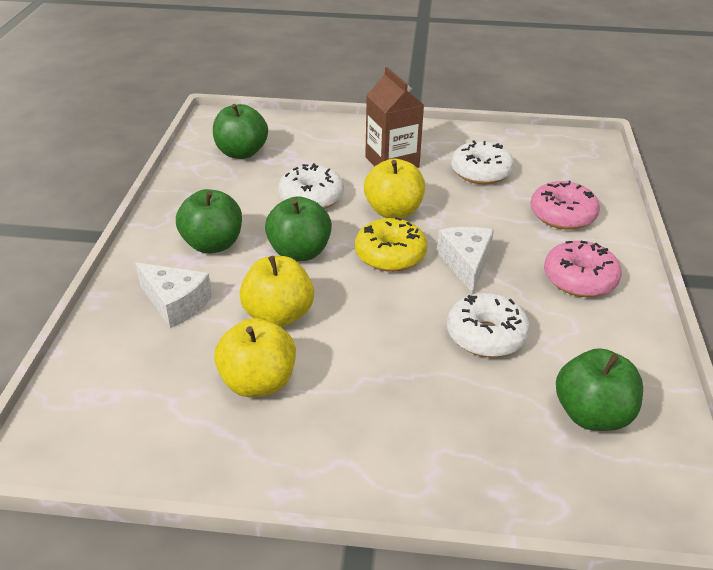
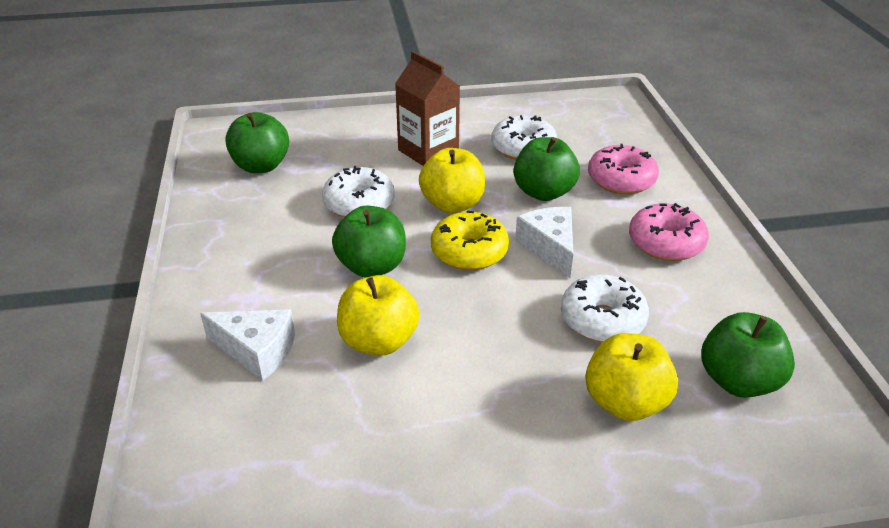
camera: 15 degrees left, 0 degrees up
(213, 244) = (271, 275): green apple -> green apple (543, 192)
(258, 382) = (388, 422): yellow apple -> yellow apple (625, 402)

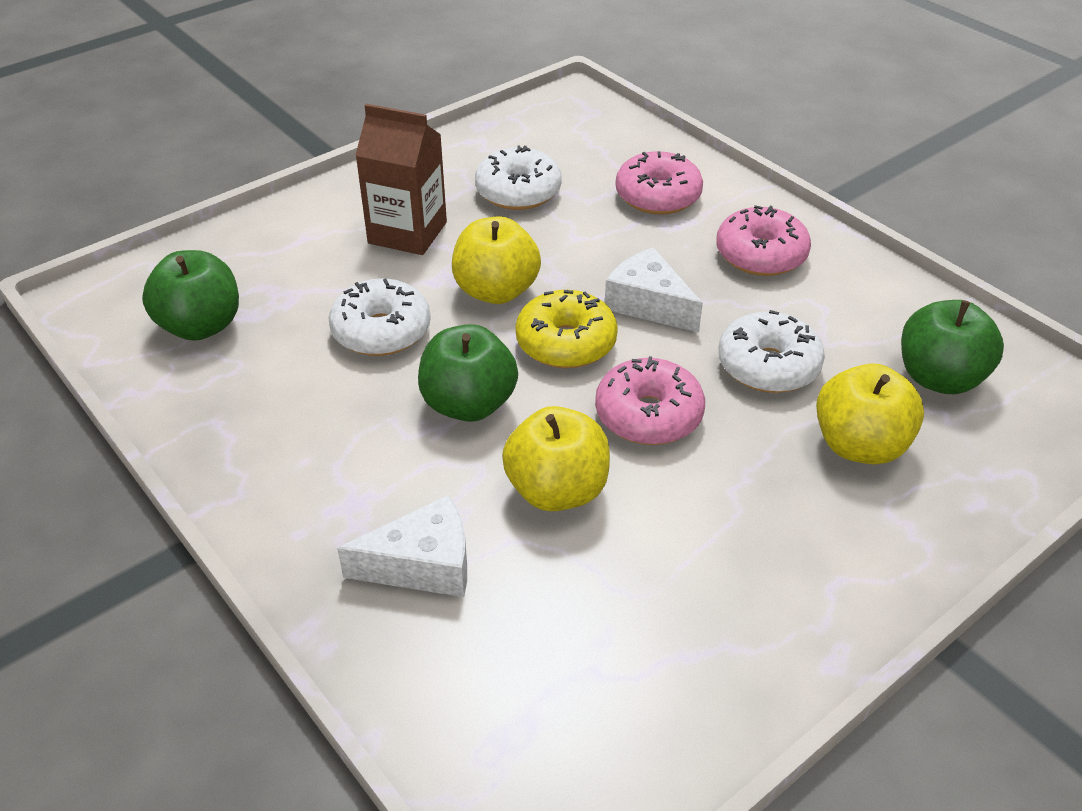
camera: 30 degrees left, 5 degrees up
(484, 318) = (648, 415): none -> pink donut
(543, 192) = (587, 240): green apple -> none

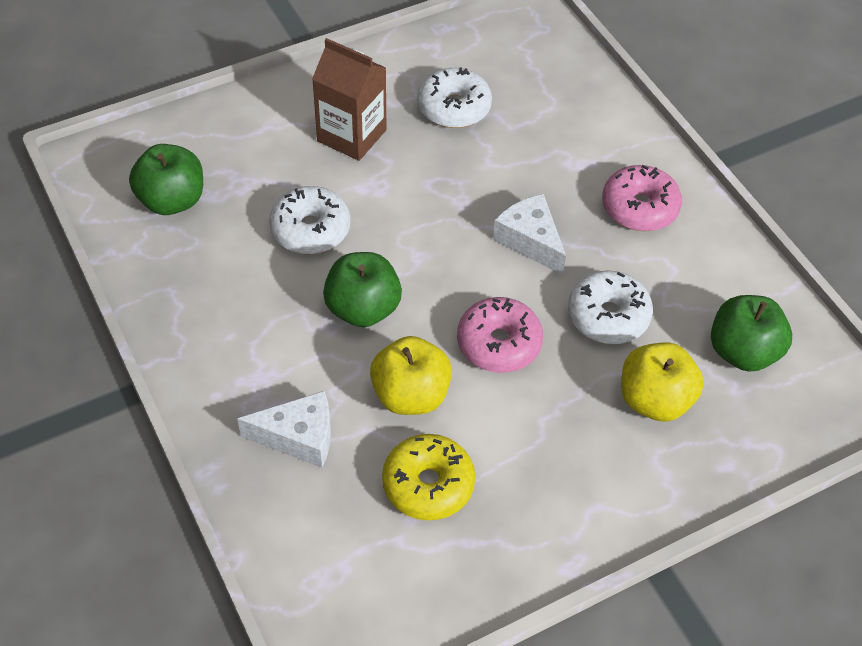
camera: 10 degrees right, 10 degrees up
(496, 291) = (410, 206): yellow apple -> none
(566, 343) = (453, 266): yellow donut -> yellow donut (428, 484)
(658, 196) = (571, 132): pink donut -> none

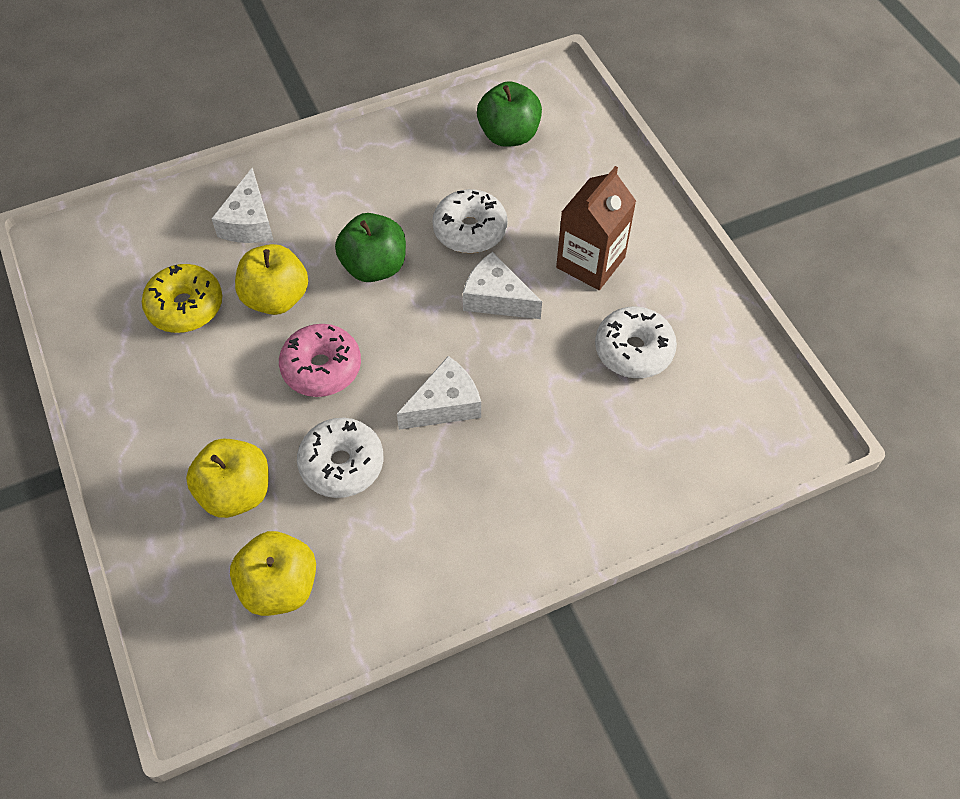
camera: 95 degrees right, 5 degrees up
(400, 206) = (496, 298): none -> white cheese
(639, 207) = (485, 514): pink donut -> none
(743, 352) = (279, 587): green apple -> yellow apple

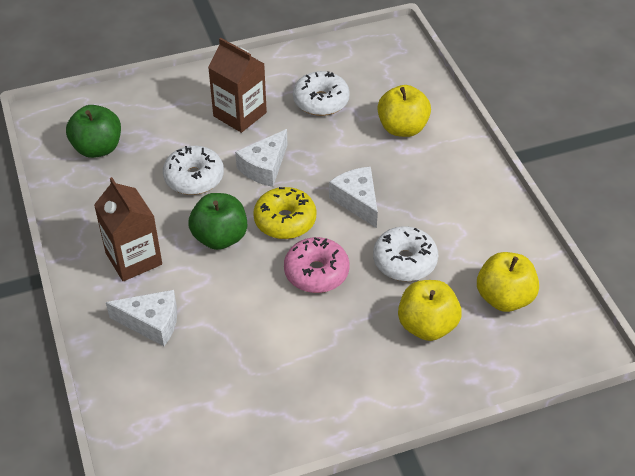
camera: 85 degrees left, 10 degrees down
(185, 306) = (240, 367): yellow donut -> yellow donut (285, 220)
(276, 298) = (241, 302): yellow apple -> yellow apple (402, 128)
(339, 193) = (134, 259): none -> brown carton

